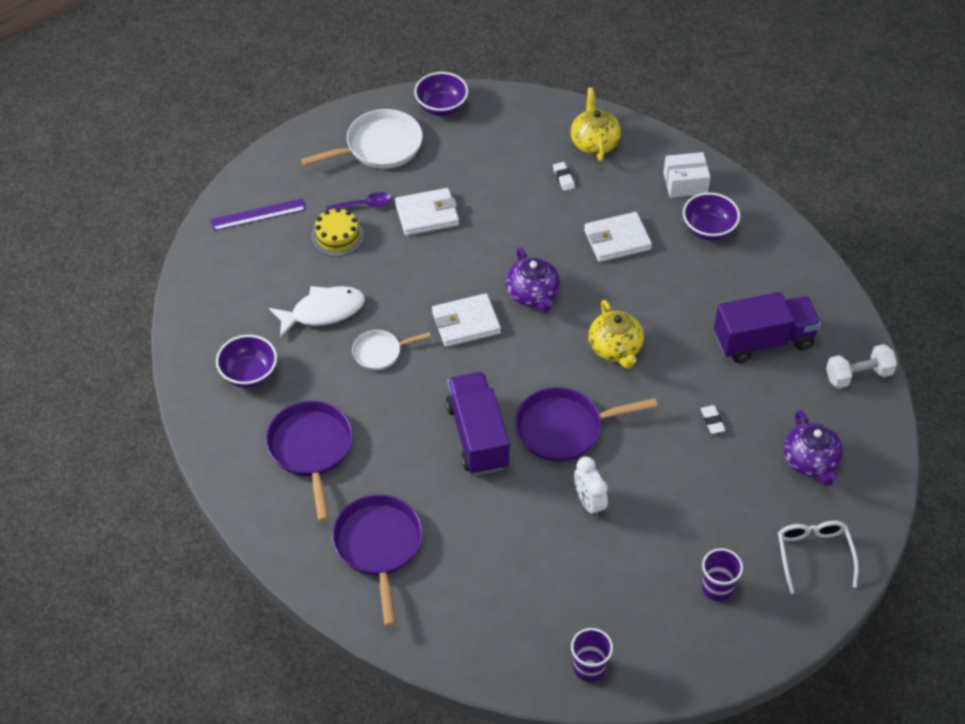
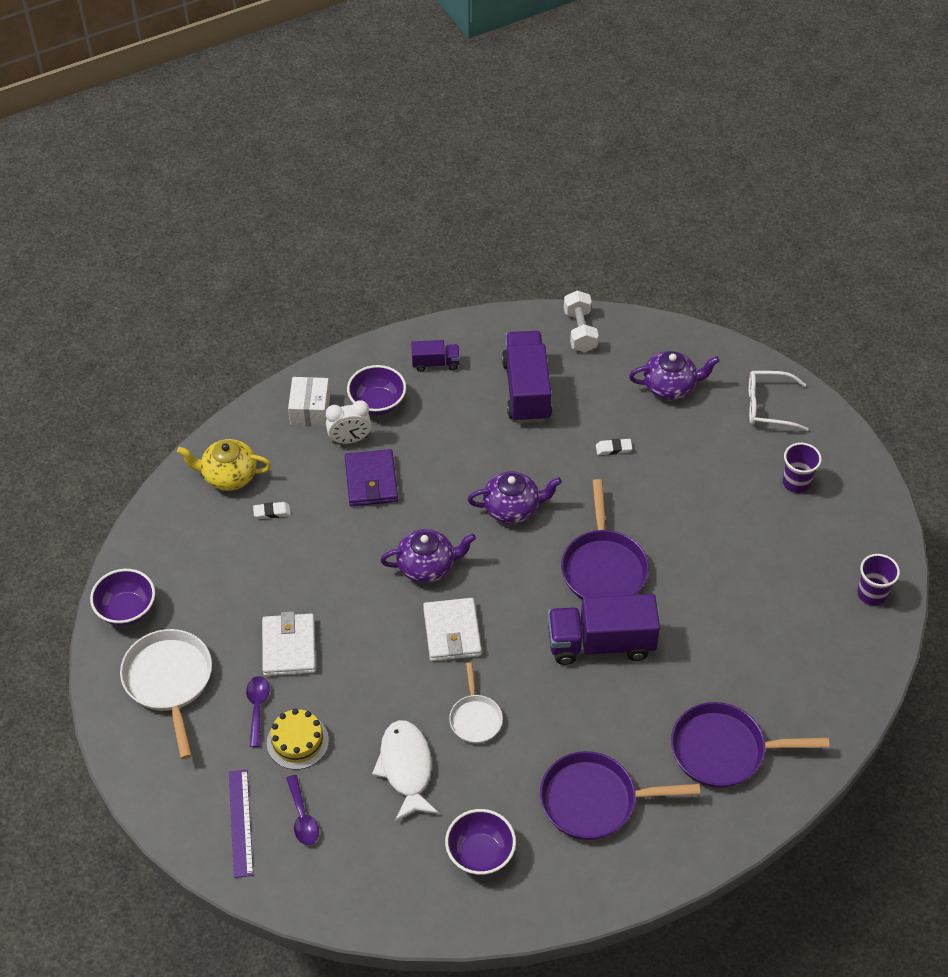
camera: 80 degrees left, 0 degrees up
(268, 252) = (302, 817): none -> purple spoon
(589, 503) = (693, 562): white clock -> white clock (350, 439)
(615, 348) = (512, 508): yellow teapot -> purple teapot
(617, 240) = (371, 481): white wallet -> purple wallet
(773, 265) = (435, 363): none -> purple truck

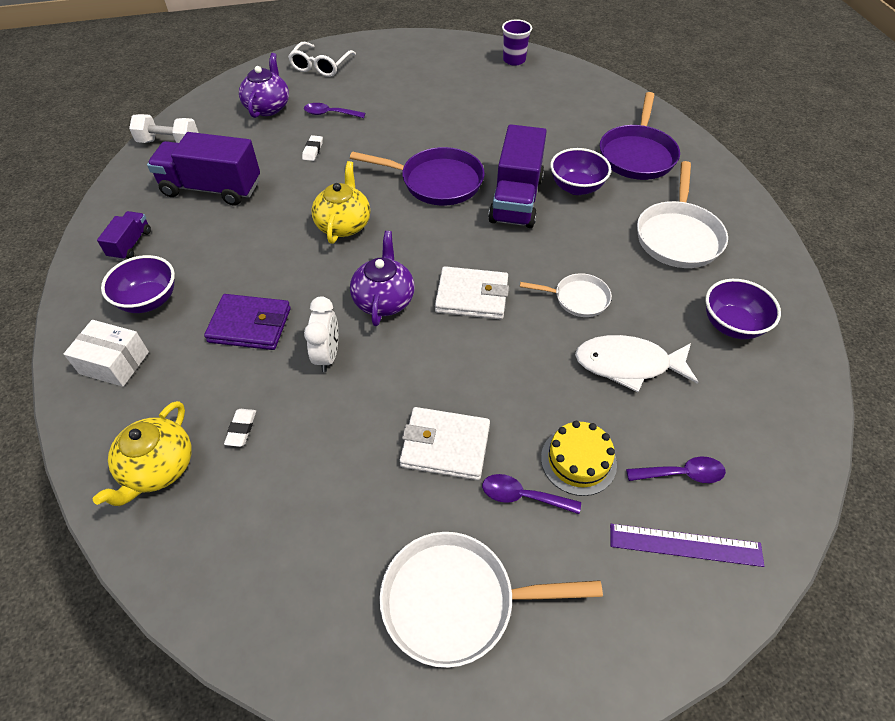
camera: 75 degrees left, 0 degrees up
(127, 610) = (317, 644): purple bowl -> purple bowl (576, 187)
(350, 439) = (182, 333): white clock -> white clock (327, 355)
(512, 508) = (344, 225): purple teapot -> yellow teapot
(595, 800) = (678, 236): purple pan -> white pan
(681, 443) = (330, 114): none -> purple spoon
(796, 482) = (400, 69): purple cup -> none

